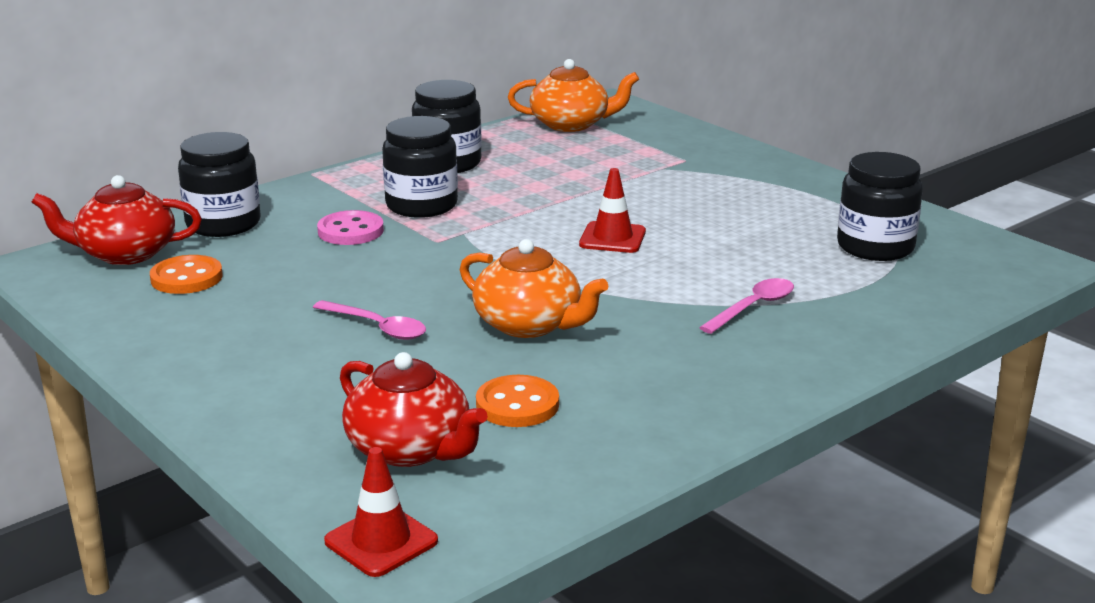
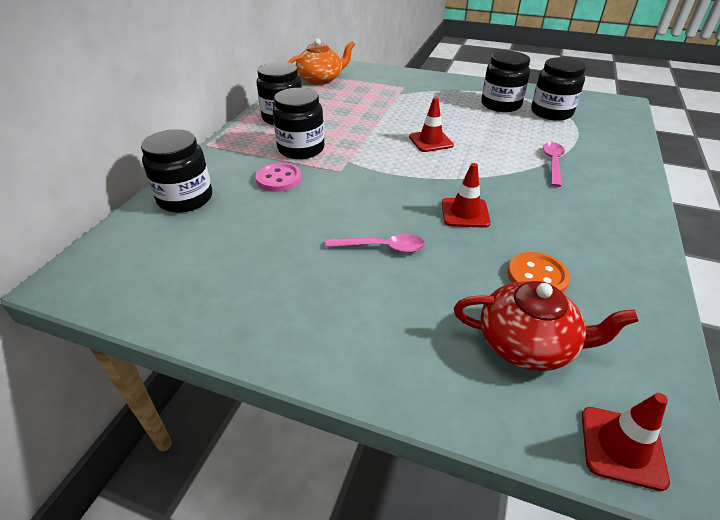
camera: 30 degrees left, 15 degrees up
(125, 253) = (133, 246): red teapot -> none
(186, 278) = (205, 252): orange button -> none
(529, 325) = (465, 213): orange teapot -> red traffic cone
(806, 218) = (501, 105): none -> black jar

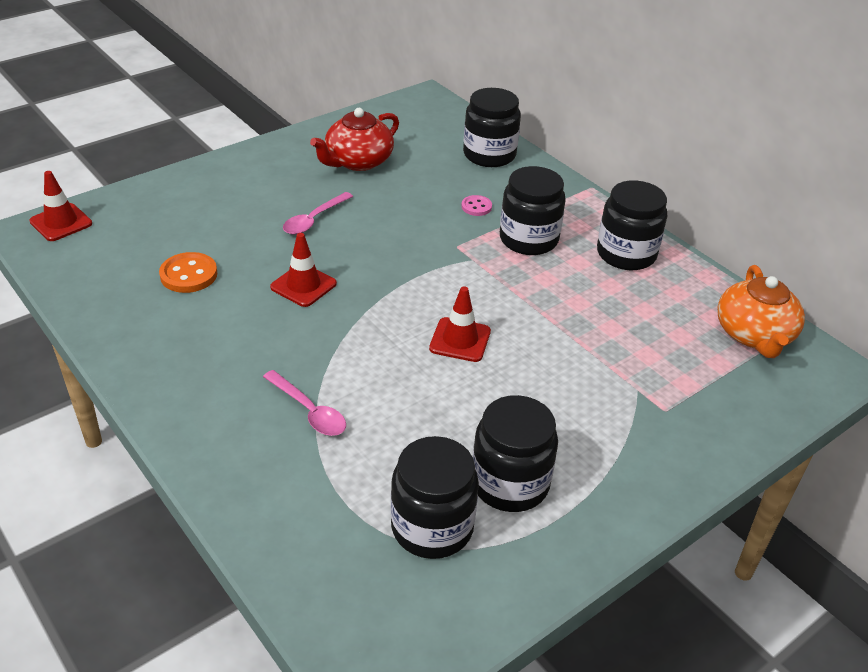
camera: 120 degrees right, 0 degrees up
(279, 179) = (476, 207): pink button -> pink button, size x0.61
(527, 344) = (151, 232): red teapot -> red teapot (357, 161)

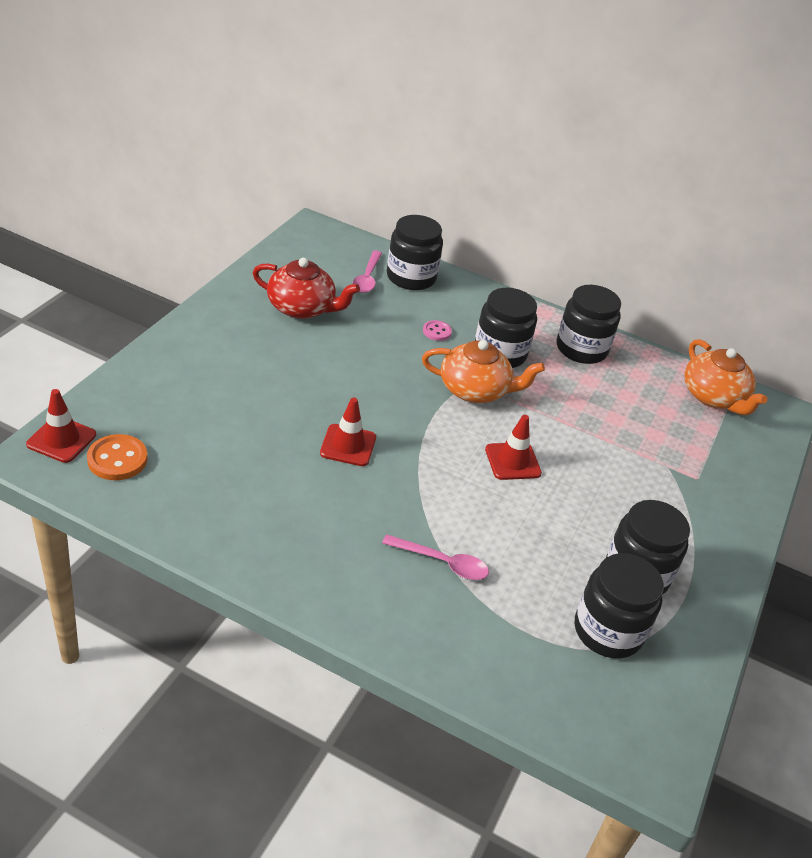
camera: 30 degrees left, 0 degrees up
(188, 275) = (235, 462): orange button -> orange button (117, 459)
(313, 220) = (307, 377): pink spoon -> pink spoon (367, 278)
(357, 161) = (302, 308): red teapot -> red teapot turned 90 degrees counterclockwise
(474, 266) = (475, 390): none -> orange teapot

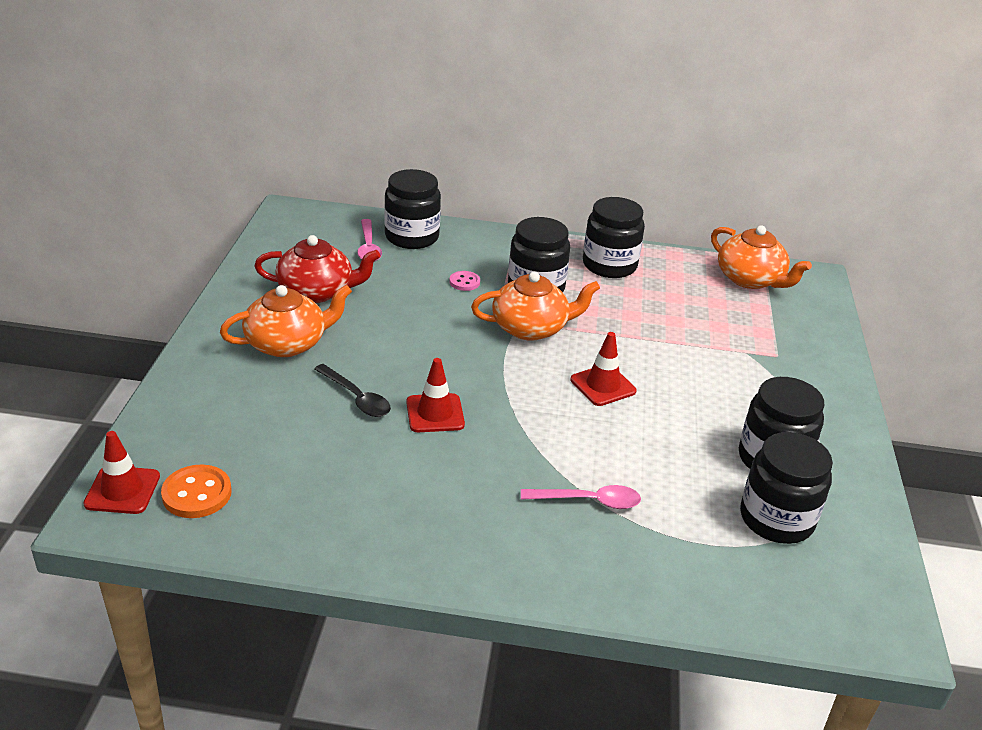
camera: 15 degrees left, 5 degrees down
(254, 349) = (287, 343): none -> orange teapot
(288, 413) = (356, 398): none -> black spoon

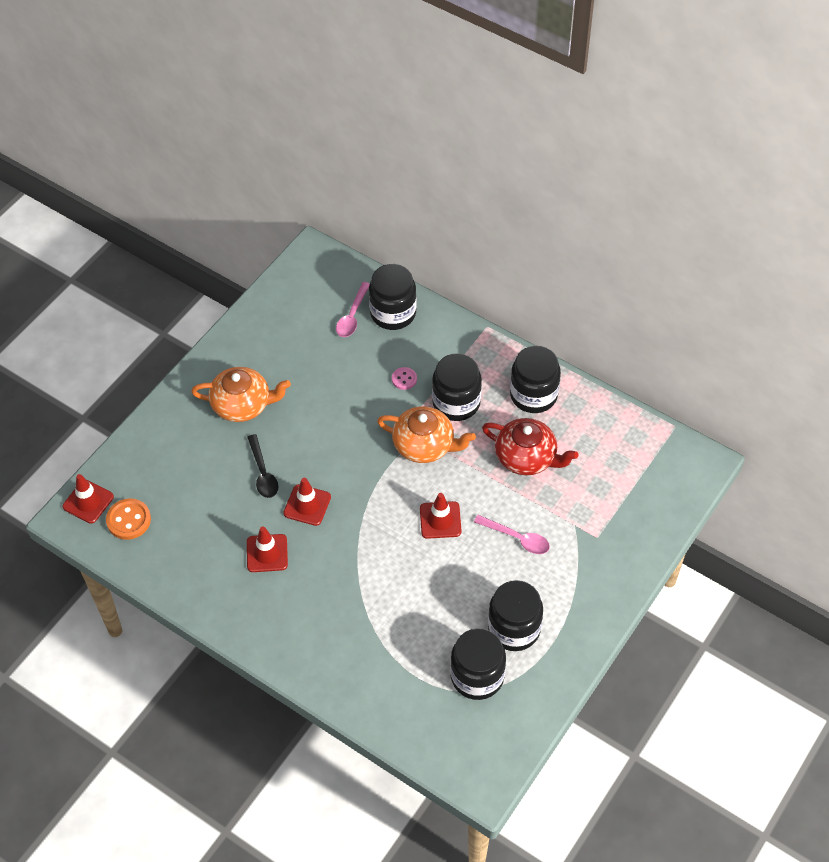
camera: 30 degrees right, 20 degrees up
(317, 291) = (289, 356): red teapot -> red teapot (527, 457)
(417, 474) = (267, 553): none -> red traffic cone
(589, 501) = (363, 615): pink spoon -> pink spoon (517, 538)
(750, 279) = (643, 448): orange teapot -> none

